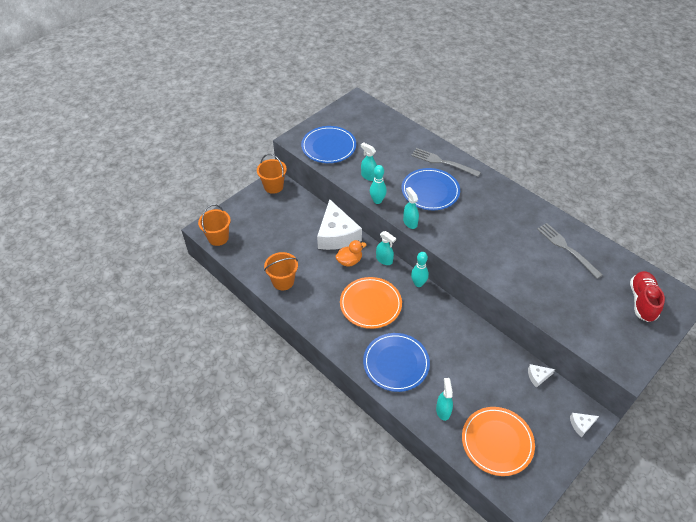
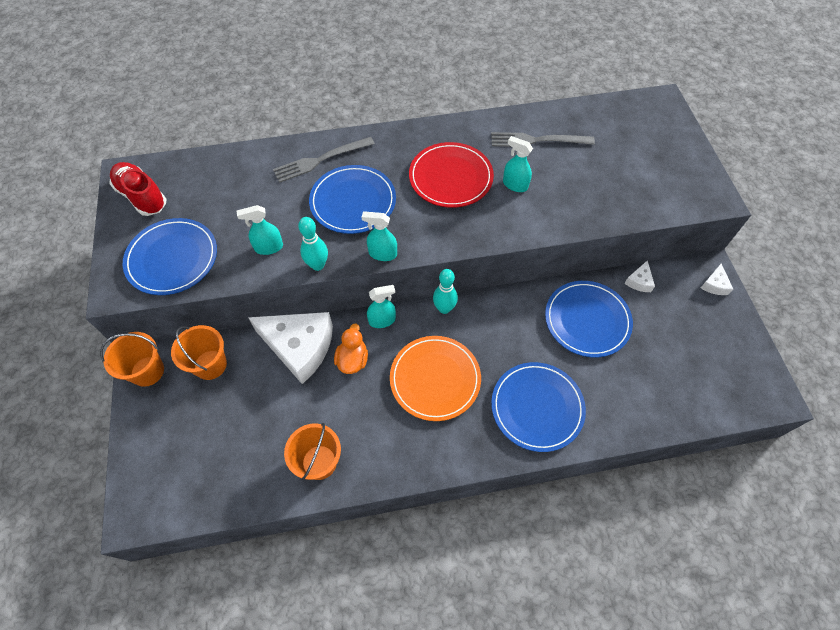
camera: 55 degrees left, 10 degrees up
(218, 237) = (168, 505): orange bucket -> orange bucket (210, 365)
(443, 410) = (628, 400): turquoise spray bottle -> turquoise spray bottle (515, 185)
(479, 360) = (587, 320): none -> blue plate
(492, 223) = (450, 177): none -> red plate
(497, 442) = (695, 373): orange plate -> none
(642, 301) = (644, 131): red shoe -> red shoe (142, 196)

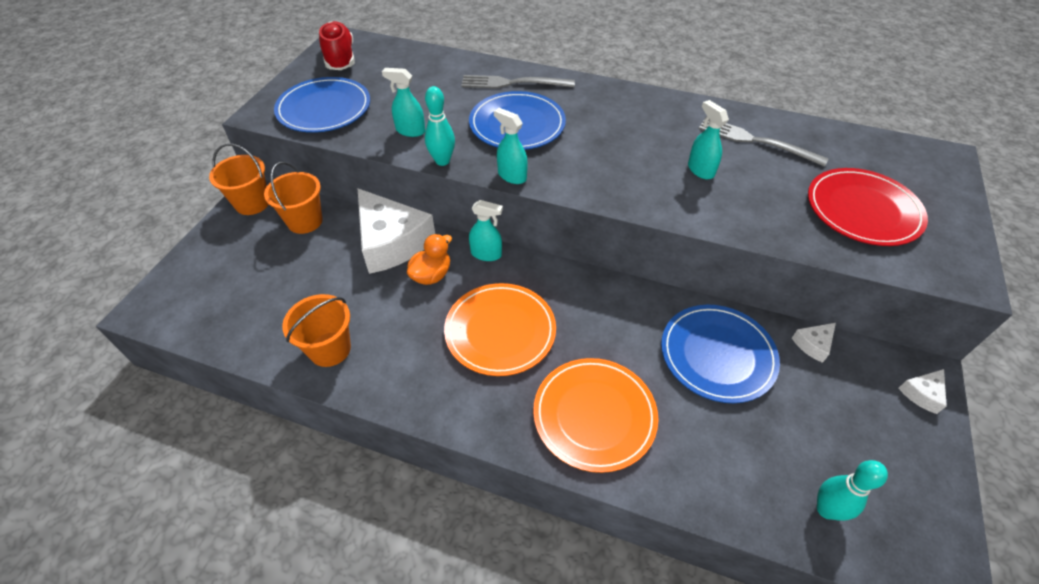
camera: 30 degrees right, 10 degrees down
(444, 308) = (557, 271): turquoise bowling pin -> turquoise bowling pin (826, 509)
(450, 177) = (632, 139): red plate -> red plate (863, 210)
(537, 407) = (594, 415): blue plate -> orange plate

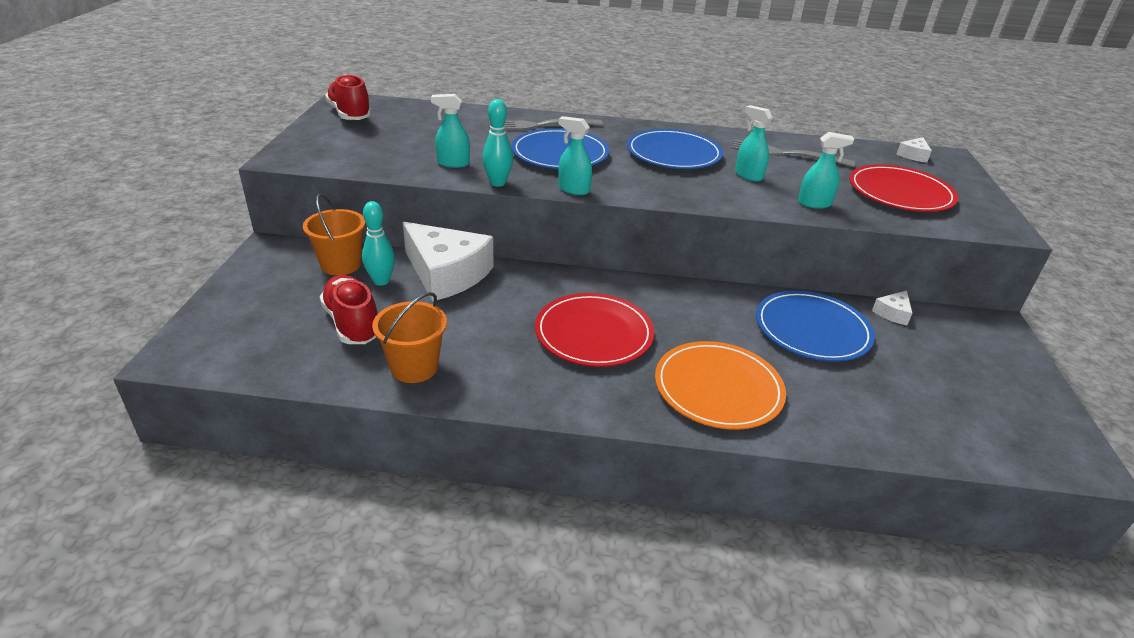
camera: 15 degrees left, 15 degrees down
(252, 203) = (272, 254): orange bucket -> none
(294, 291) = (352, 323): none -> red shoe
(324, 108) = (351, 151): blue plate -> blue plate (673, 154)
(431, 275) = (501, 296): orange duck -> none
(486, 254) = (552, 275): turquoise spray bottle -> turquoise spray bottle (814, 203)
(500, 331) = (593, 333): orange plate -> red plate
(826, 509) = (962, 431): turquoise bowling pin -> turquoise bowling pin (381, 281)
(922, 394) = (1000, 338): white cheese -> white cheese (913, 155)

